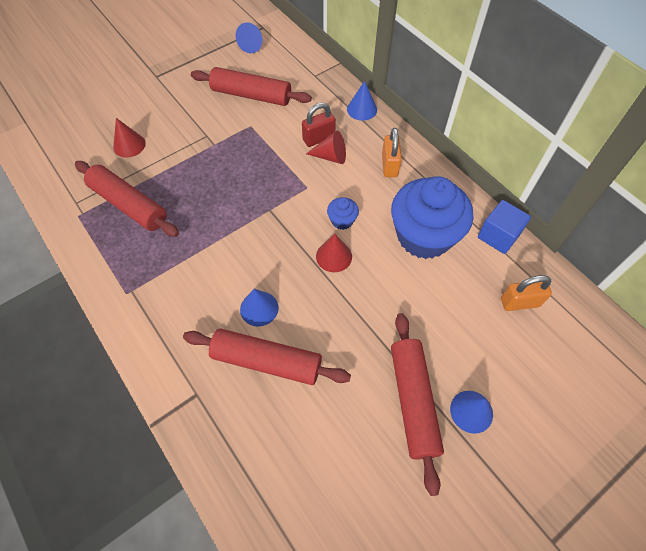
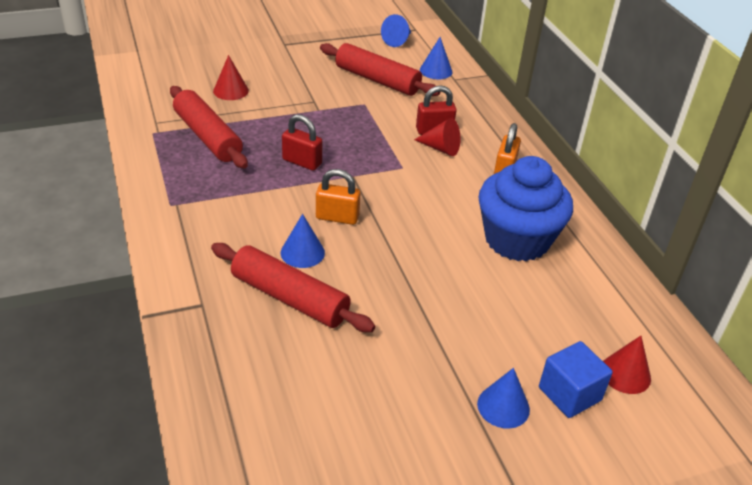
camera: 15 degrees right, 20 degrees down
(221, 208) = (302, 162): none -> red padlock
(334, 256) = (405, 231): red cone -> red cone (625, 374)
(342, 220) = (428, 203): blue cupcake -> none
(362, 109) = (494, 117): blue cone -> blue cone (436, 70)
(413, 401) = (438, 377): red rolling pin -> none
(498, 236) = (606, 261): blue cube -> blue cube (569, 394)
(519, 302) = (606, 326): orange padlock -> orange padlock (337, 217)

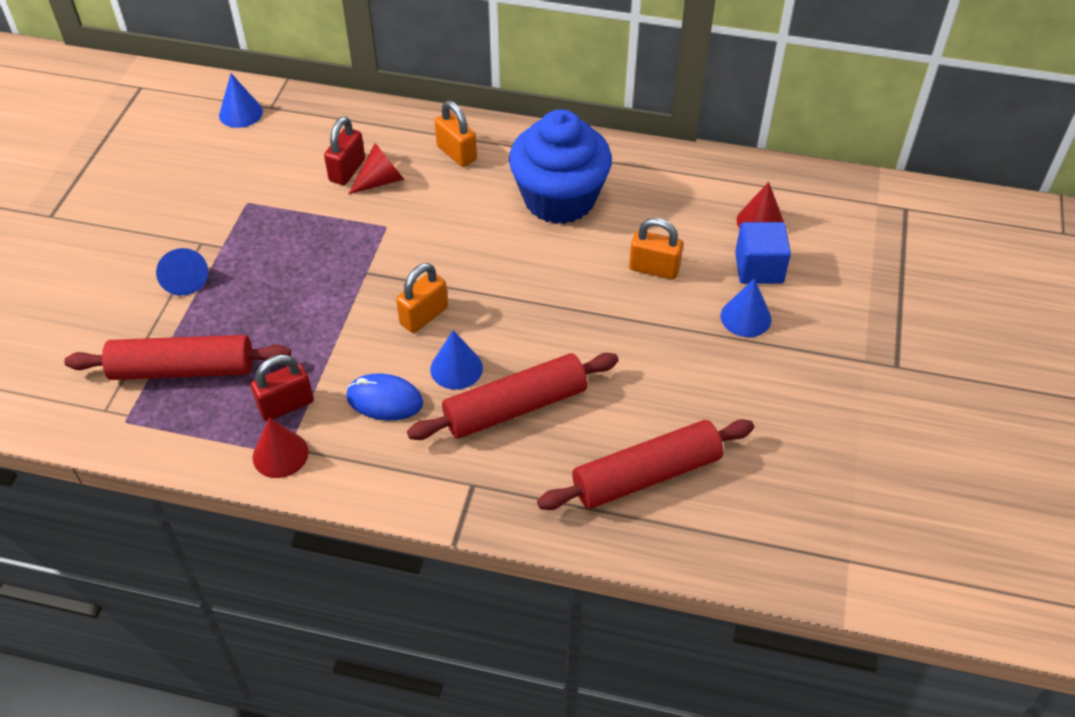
camera: 55 degrees left, 10 degrees up
(231, 90) = (105, 310): red cone -> red cone (280, 454)
(247, 230) = (384, 400): none -> blue mouse
(302, 162) = (307, 304): red padlock -> red padlock (286, 405)
(377, 80) = (211, 169): red rolling pin -> red rolling pin (646, 475)
(398, 41) = (149, 113): blue cone -> blue cone (184, 278)
(500, 323) = (654, 269): none -> orange padlock

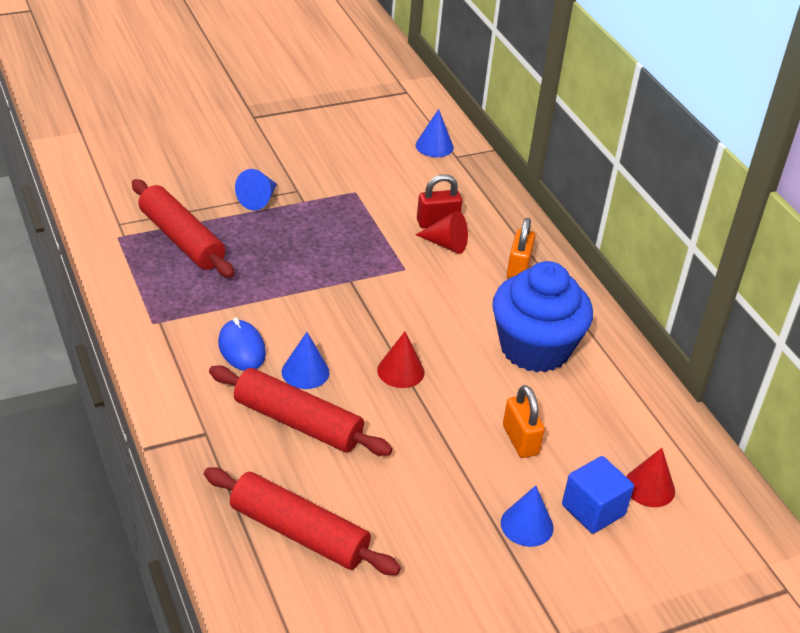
camera: 50 degrees right, 10 degrees down
(280, 454) = (150, 320): red cone -> red cone (400, 371)
(286, 405) = (194, 302): red padlock -> none
(424, 316) = (338, 330): orange padlock -> none

